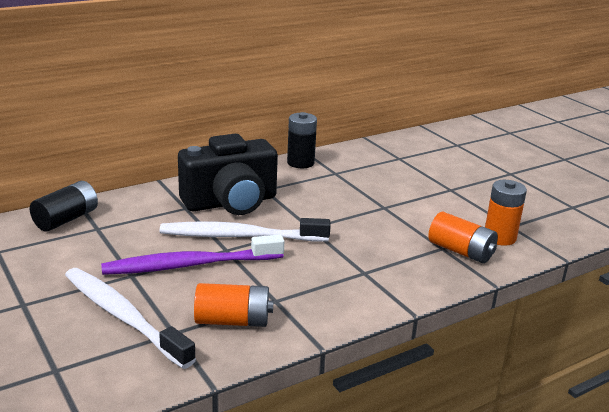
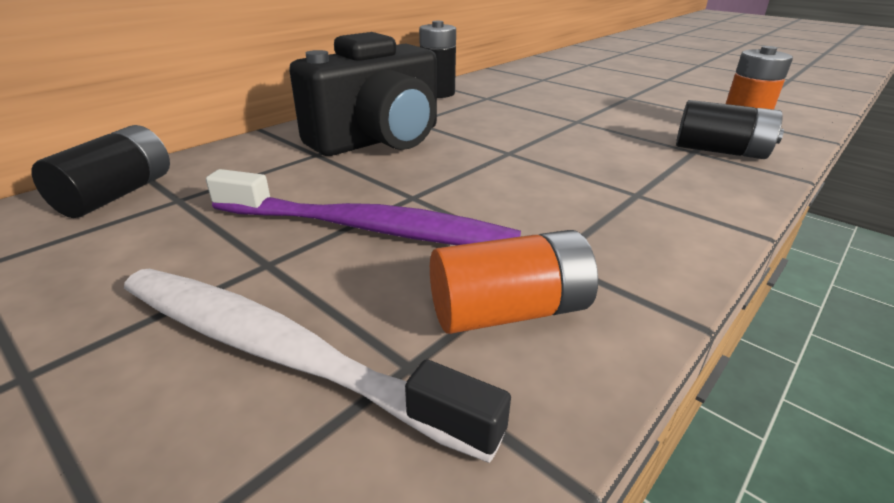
camera: 15 degrees left, 5 degrees up
(190, 265) = (367, 228): purple toothbrush -> purple toothbrush turned 135 degrees counterclockwise
(240, 236) = (421, 176): white toothbrush -> none
(460, 251) = (720, 151): orange battery -> black battery

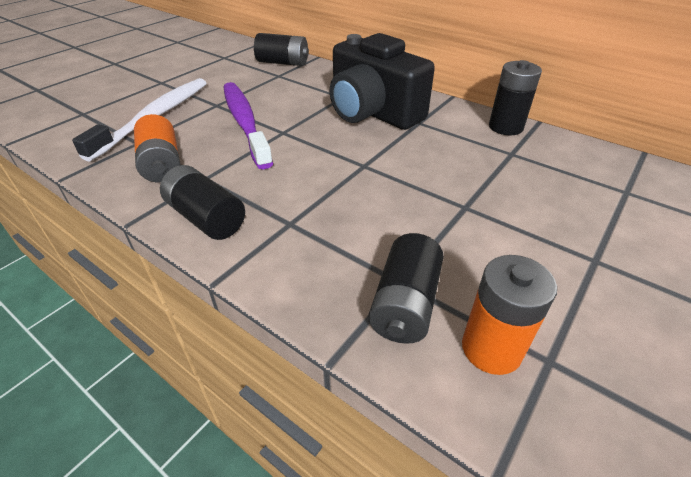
camera: 85 degrees right, 10 degrees up
(367, 228) = (245, 123): purple toothbrush -> purple toothbrush turned 150 degrees clockwise
(653, 249) = (206, 218): none -> black battery

